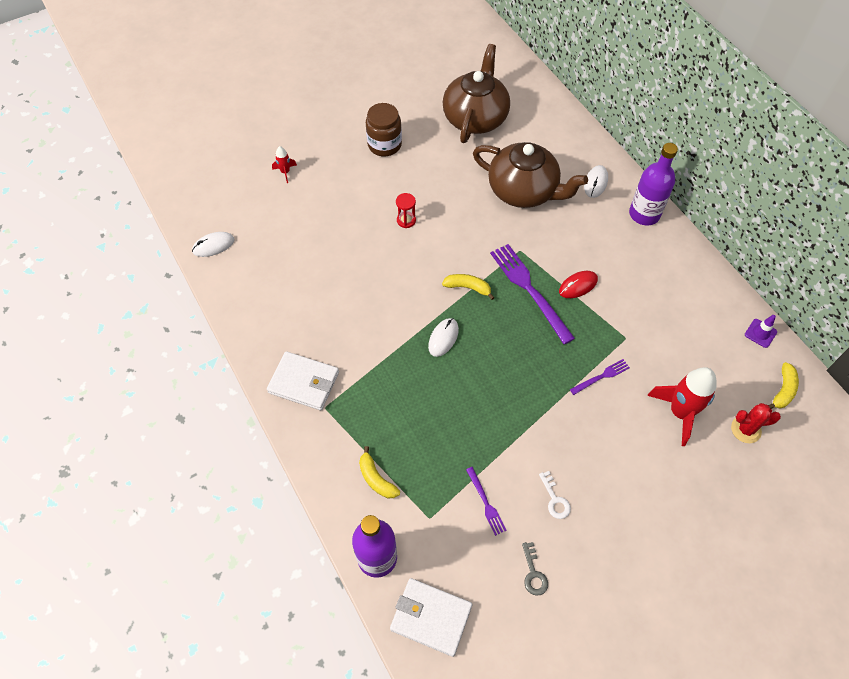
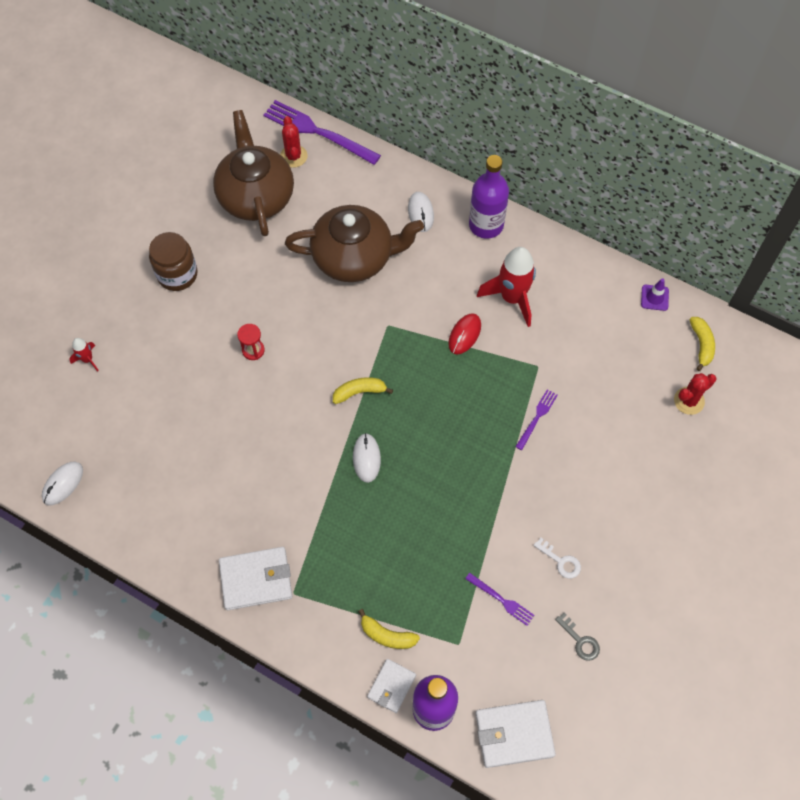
camera: 30 degrees left, 5 degrees up
(355, 520) = (391, 686): none -> white wallet
(520, 103) = (293, 156): none -> red cactus
(529, 290) = (421, 363): purple fork -> purple fork (318, 132)
(680, 412) = (625, 415): red rocket -> red rocket (512, 298)

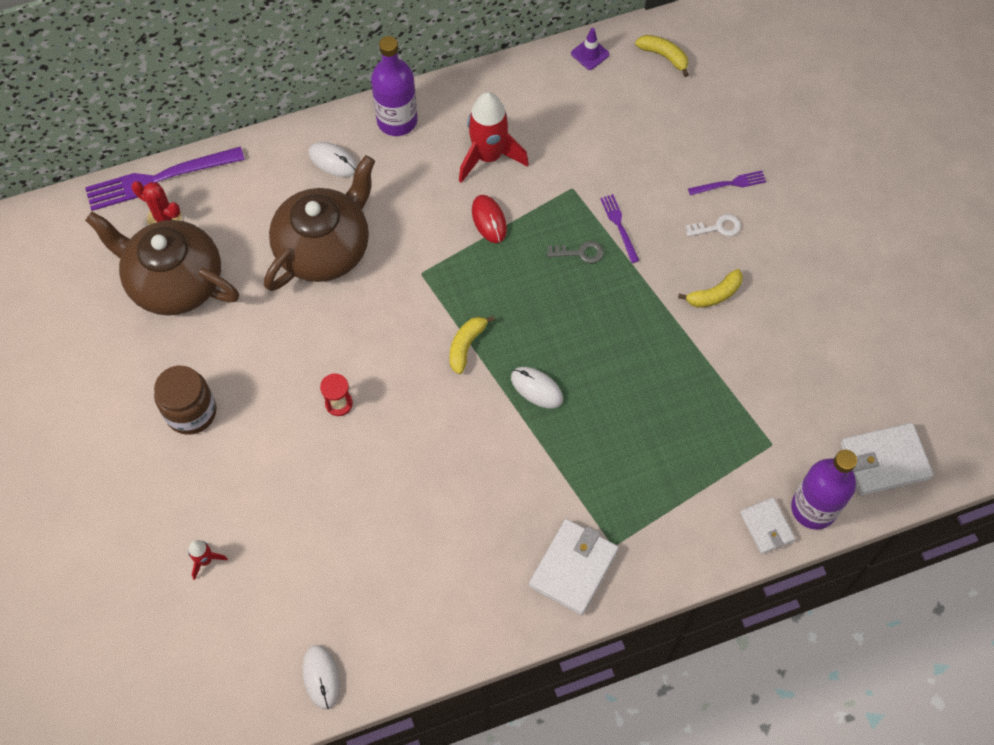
camera: 50 degrees left, 0 degrees up
(387, 635) = (717, 496): yellow banana -> yellow banana (714, 294)
(501, 600) = (760, 381): purple fork -> purple fork (730, 184)
(514, 734) = (884, 461): white wallet -> white wallet turned 45 degrees clockwise
(560, 561) = (764, 309): white key -> white key (718, 227)
(580, 640) = (844, 349): grey key -> grey key (580, 253)
(689, 401) = (705, 105): red cactus -> none

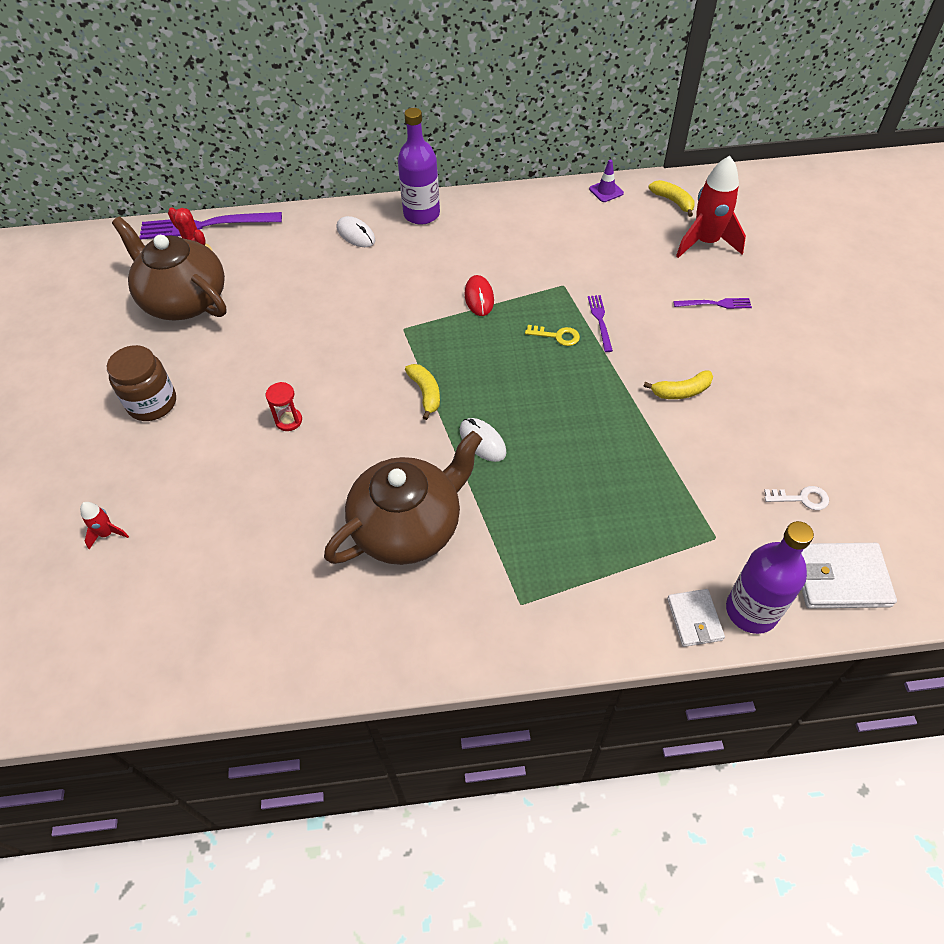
camera: 15 degrees right, 10 degrees down
(321, 677) = (171, 672): white mouse -> none
(324, 248) = (324, 296): brown teapot -> brown teapot (408, 526)
(466, 345) = (425, 393): yellow banana -> yellow banana turned 120 degrees clockwise
(488, 156) = (493, 251): red rocket -> red rocket (706, 242)
(573, 568) = (471, 618): white wallet -> none
(580, 253) = (557, 336): grey key -> yellow key
(718, 227) = (696, 337): white key -> white key (801, 498)

